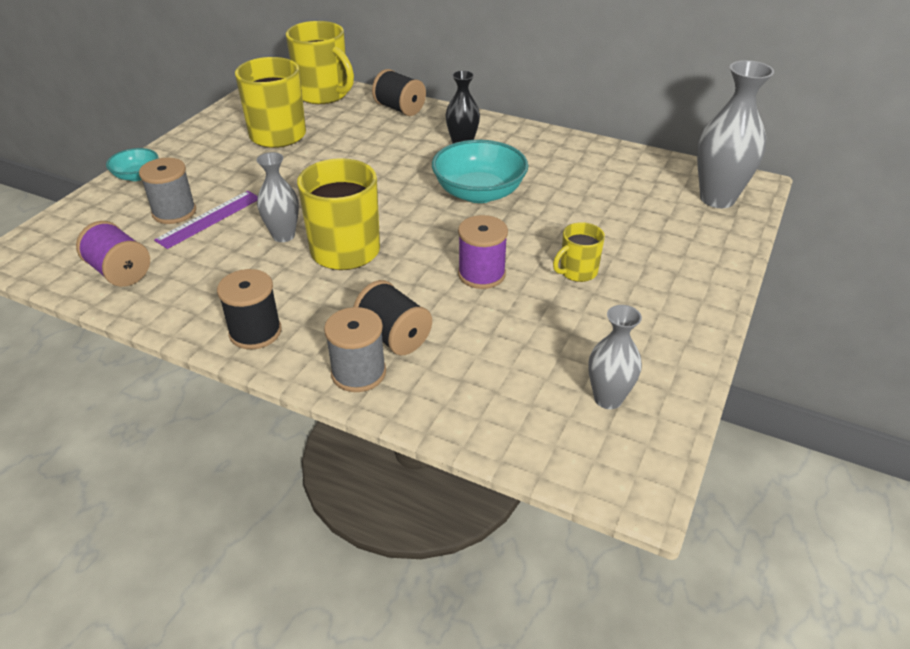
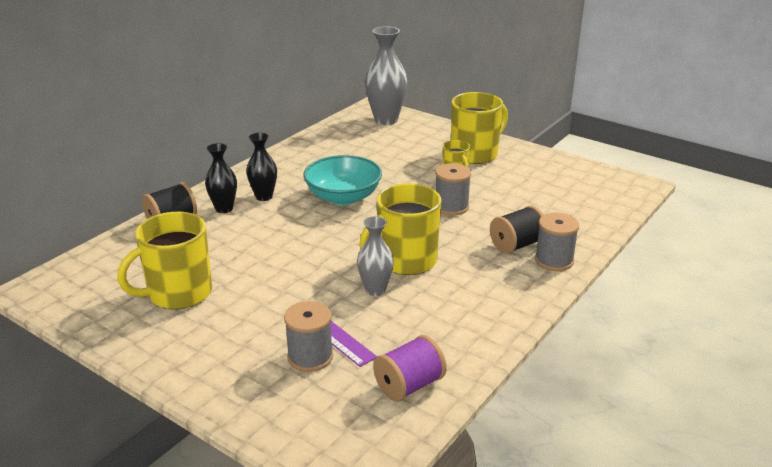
camera: 80 degrees left, 10 degrees down
(137, 176) = (218, 390): turquoise bowl -> none
(255, 332) = (507, 304): black spool -> none
(323, 94) = (103, 262): yellow mug -> yellow mug (475, 154)
(430, 129) = (224, 209): none -> black vase
(481, 274) = (451, 207): purple spool -> grey spool
(608, 399) = (575, 182): grey vase -> none

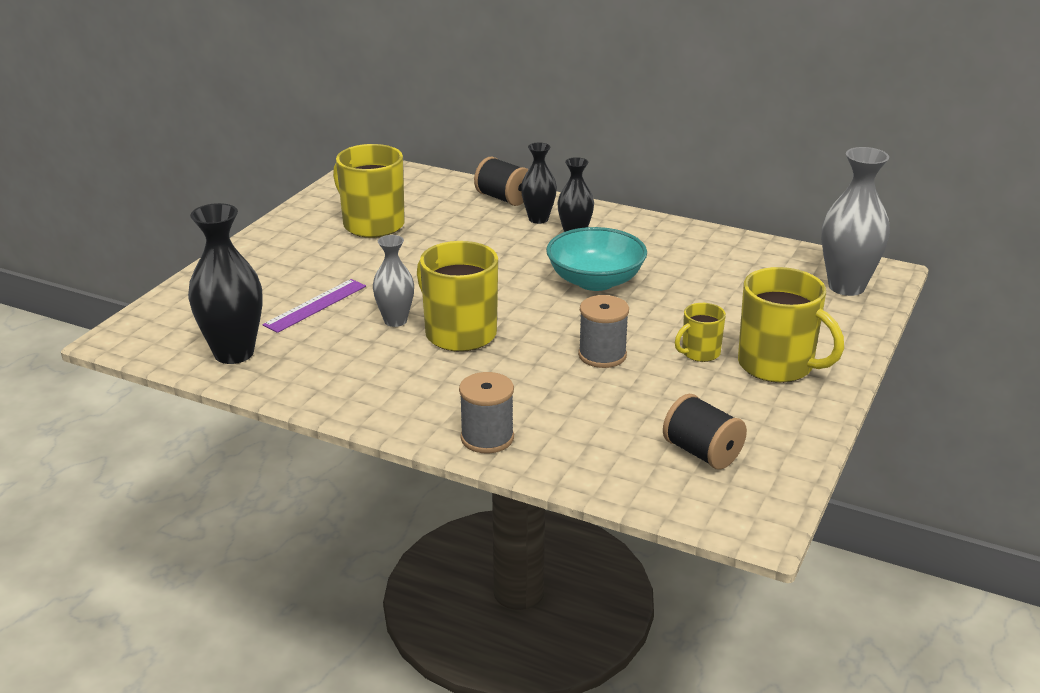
camera: 80 degrees right, 0 degrees up
(310, 357) = (277, 299): grey spool -> none
(409, 385) = (234, 353): purple spool -> black vase
(517, 245) = (518, 408): black spool -> black spool (702, 453)

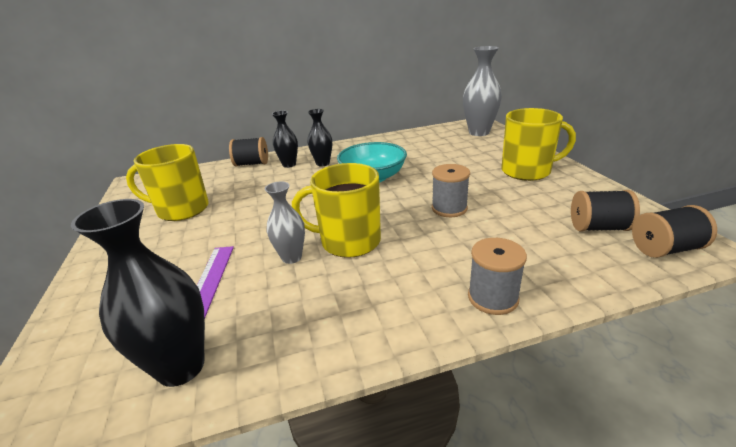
camera: 40 degrees left, 0 degrees up
(699, 353) = (487, 183): yellow mug -> none
(716, 502) = (665, 249): none -> black spool

